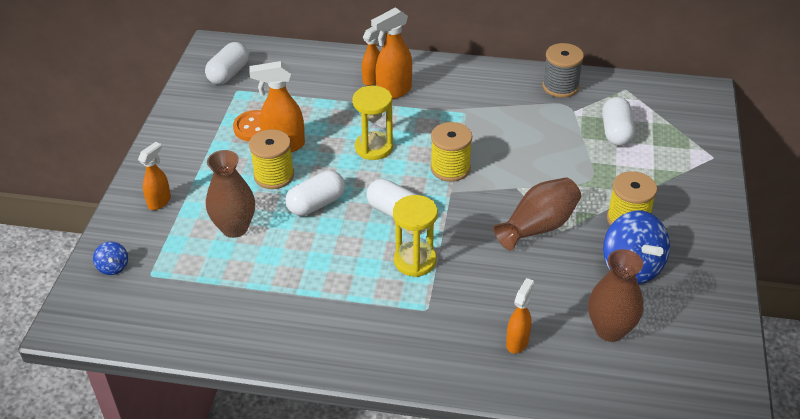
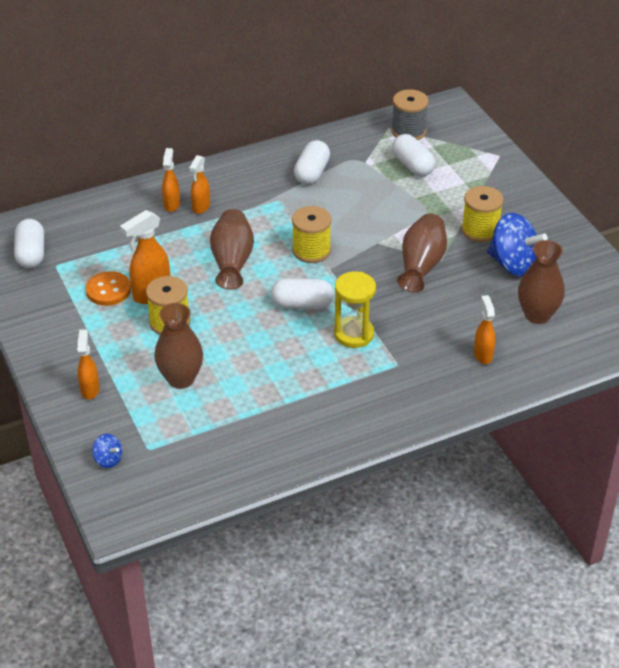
camera: 35 degrees left, 0 degrees up
(316, 204) = (230, 328): white capsule -> white capsule (312, 173)
(374, 148) = (232, 261): yellow hourglass -> brown vase
(393, 91) = (201, 207): orange spray bottle -> orange spray bottle, size x0.64
(560, 86) = (336, 146): grey spool -> grey spool (408, 131)

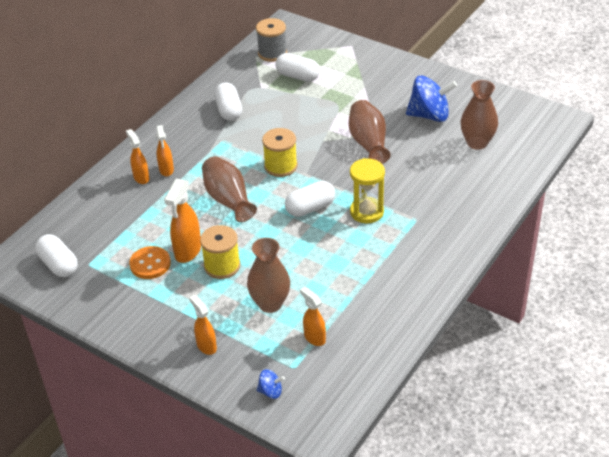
camera: 30 degrees left, 0 degrees up
(480, 230) = (386, 102): yellow spool -> none
(483, 355) = (467, 186): orange spray bottle -> orange spray bottle (314, 338)

